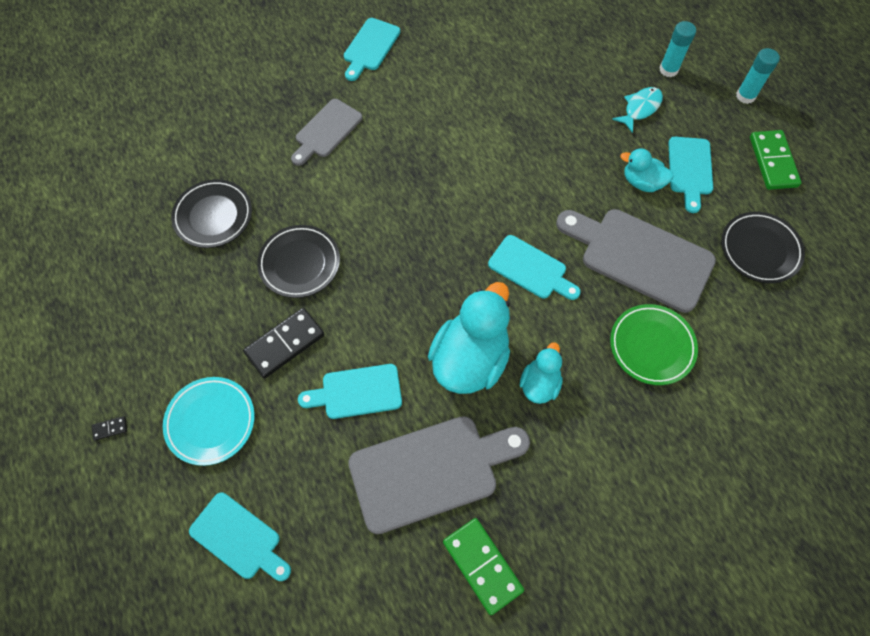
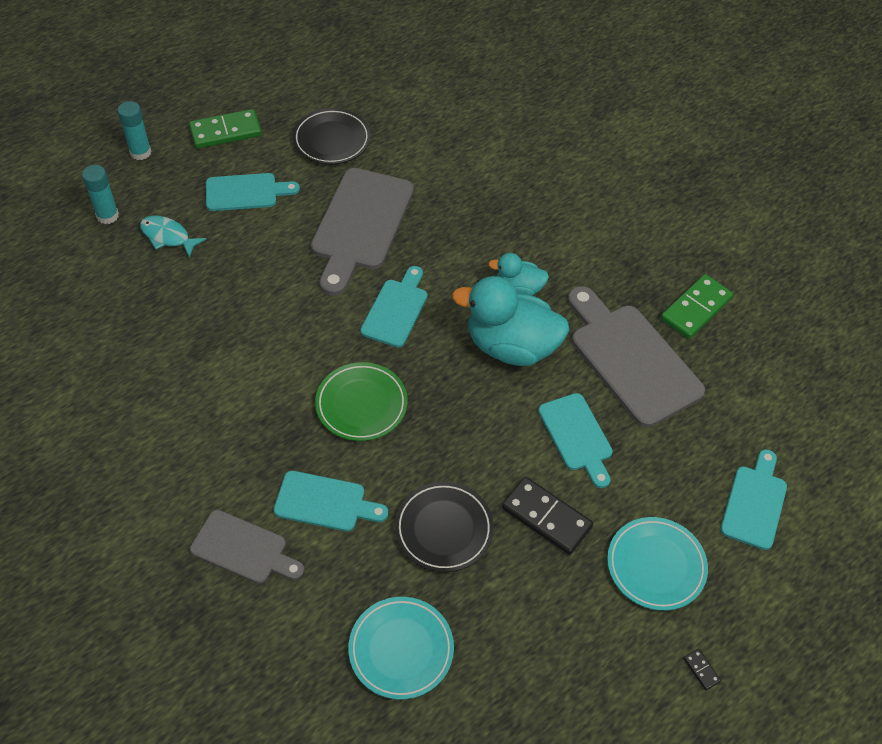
camera: 105 degrees left, 10 degrees down
(213, 216) = (401, 649): black plate -> turquoise plate
(370, 47) = (90, 529): turquoise cutting board -> turquoise cutting board (325, 502)
(642, 182) = (269, 229): turquoise duck -> none
(651, 346) = (454, 211): green plate -> green plate (361, 404)

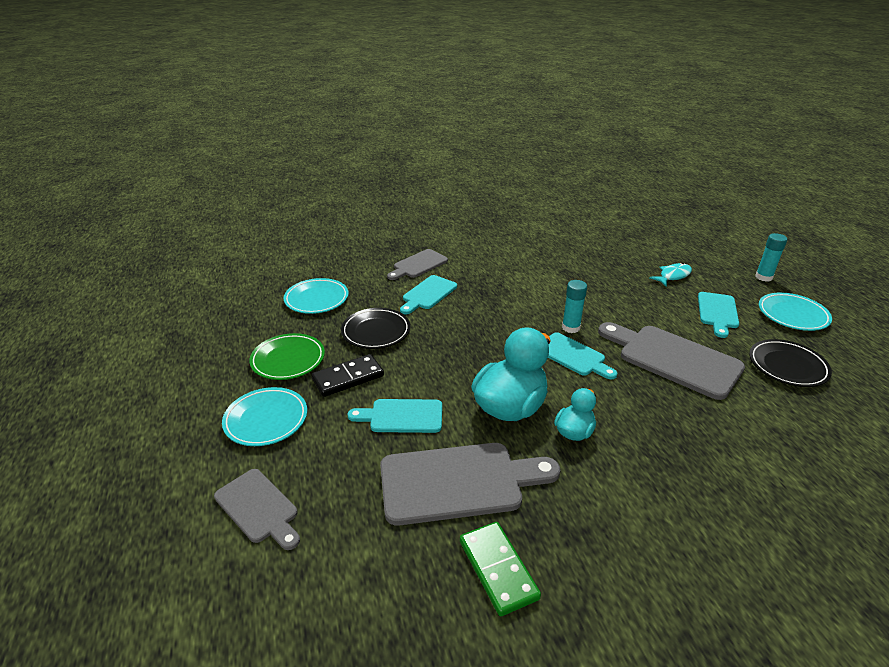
camera: 115 degrees right, 20 degrees down
(107, 215) = (696, 258): turquoise glue stick -> turquoise glue stick (570, 327)
(225, 132) = (792, 315): green domino -> turquoise plate
(361, 404) = (492, 321): green plate -> green plate (288, 360)
(701, 670) = (179, 413): black domino -> none
(754, 503) = (258, 508): turquoise cutting board -> grey cutting board

